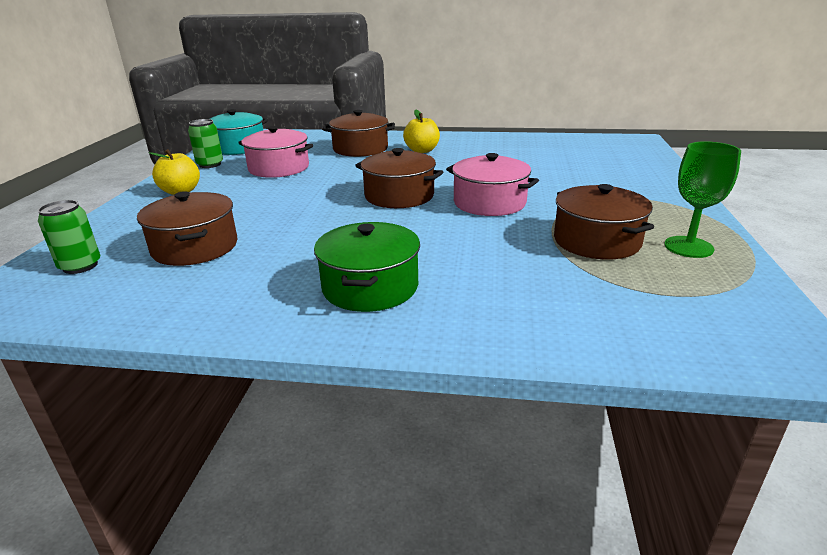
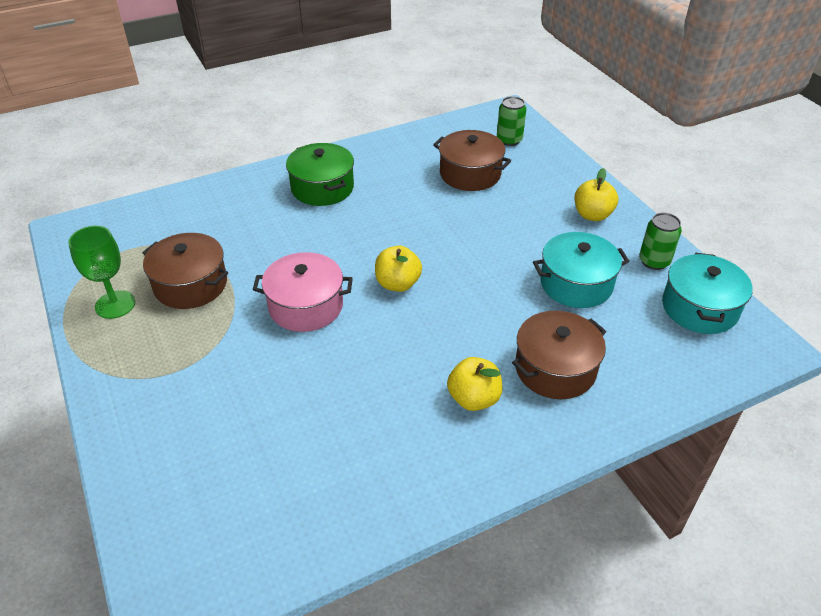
camera: 145 degrees right, 15 degrees up
(279, 168) = (576, 284): pink pot -> turquoise pot
(399, 196) = (398, 284): brown pot -> yellow apple

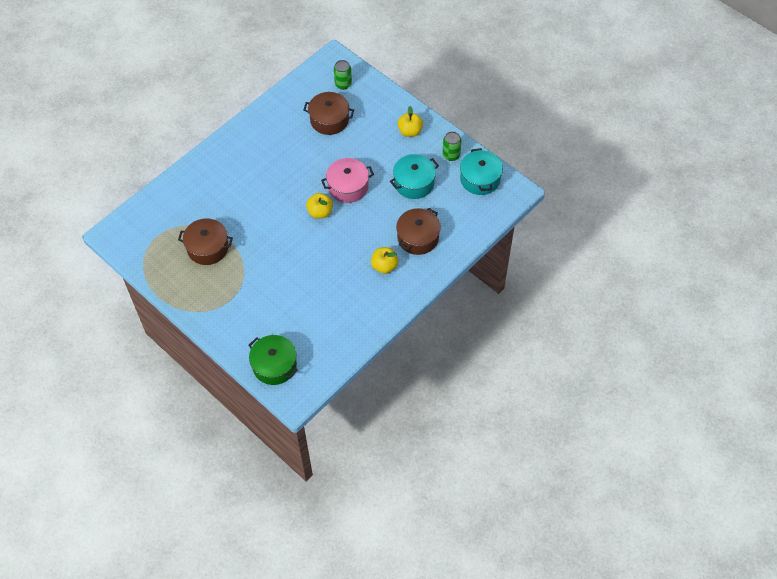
camera: 20 degrees left, 15 degrees up
(115, 304) = (174, 273): green goblet -> none
(306, 306) = (277, 241): pink pot -> pink pot (348, 187)
(322, 188) = (245, 157): green pot -> green pot (274, 365)

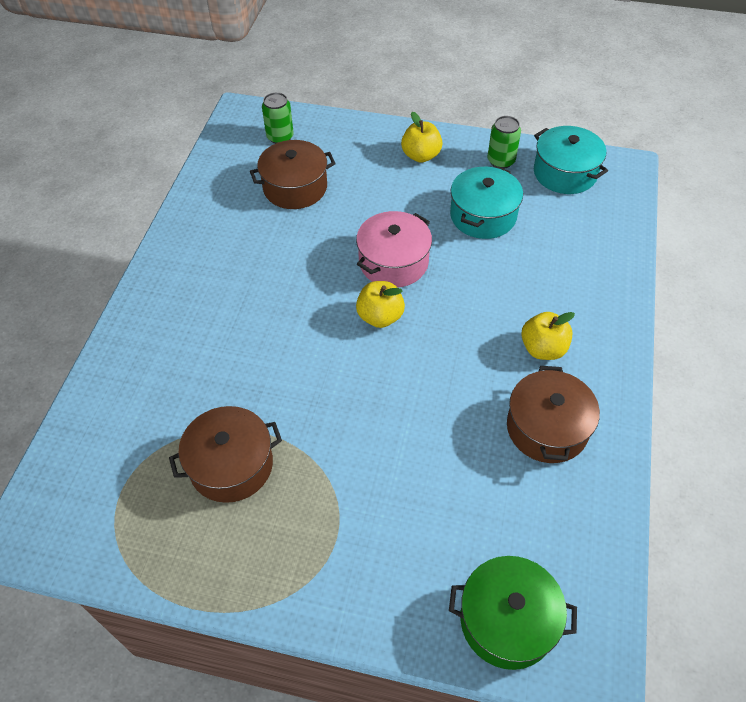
camera: 30 degrees left, 5 degrees down
(418, 238) = (554, 285): brown pot -> brown pot (547, 428)

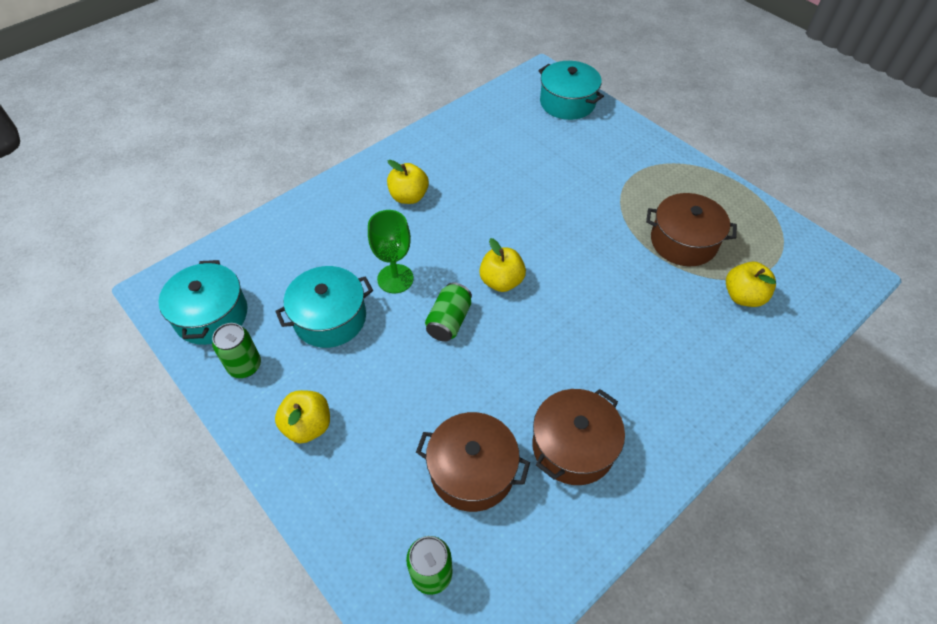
camera: 145 degrees left, 0 degrees up
(144, 432) = (743, 296): none -> yellow apple
(393, 262) = (449, 321): pink pot -> green can
(469, 269) = (395, 279): none -> green goblet
(507, 620) = (567, 103): green pot -> turquoise pot
(547, 428) = (458, 158): brown pot -> brown pot (573, 446)

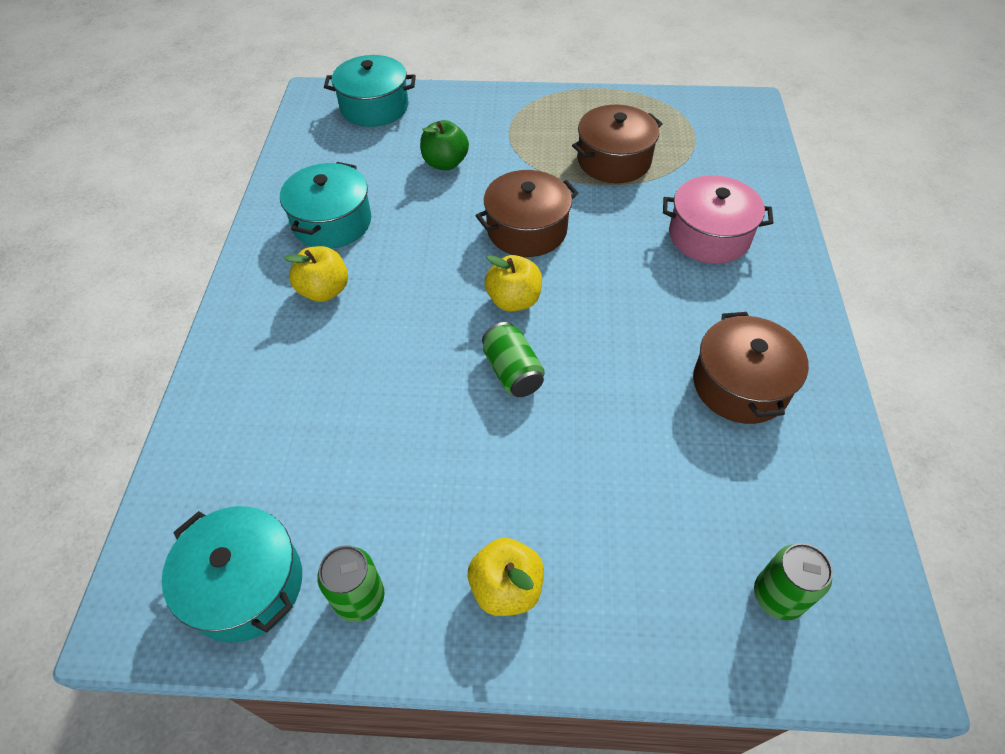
camera: 45 degrees left, 0 degrees up
(330, 318) = (392, 468): turquoise pot -> turquoise pot (332, 222)
(395, 279) = (411, 376): green goblet -> none
(472, 471) = (696, 479): brown pot -> brown pot (527, 230)
(566, 167) = (445, 163): none -> green apple
(684, 341) = (709, 236): none -> pink pot
(743, 296) = (704, 171): yellow apple -> none

